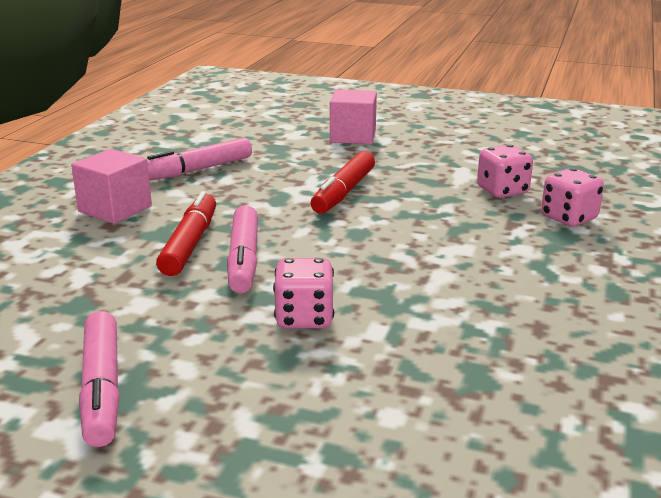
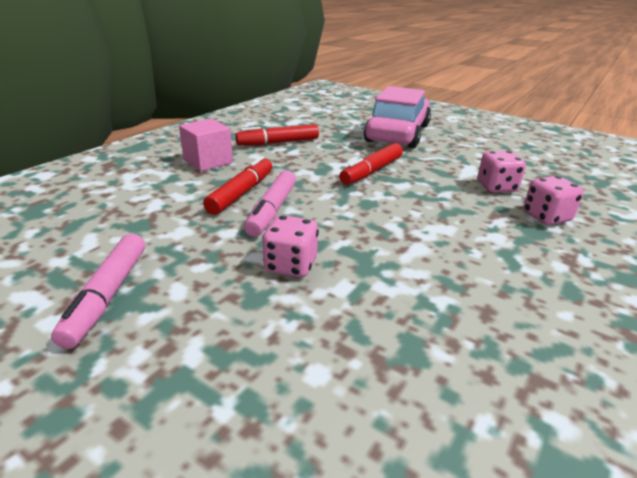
camera: 15 degrees right, 5 degrees up
(198, 170) = (278, 143): pink marker -> red marker
(353, 136) = (397, 133): pink cube -> pink car

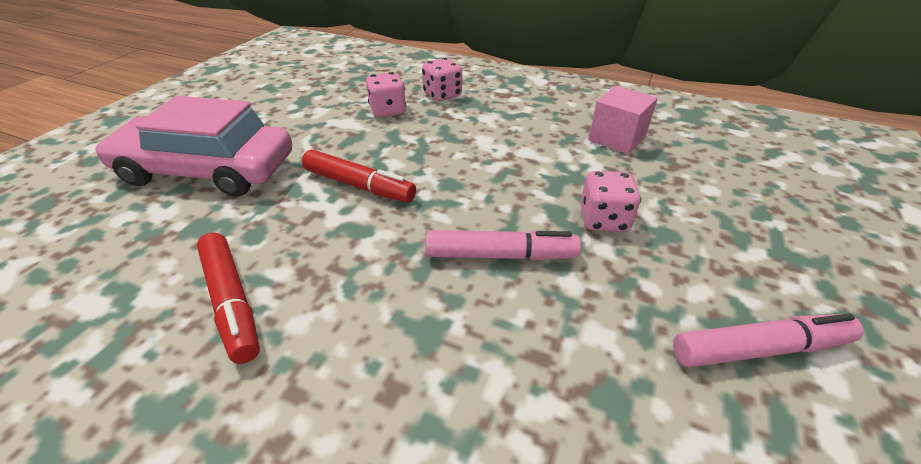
camera: 100 degrees left, 10 degrees up
(208, 161) = (336, 391): pink cube -> pink cube (616, 138)
(241, 193) = (461, 299): red marker -> none

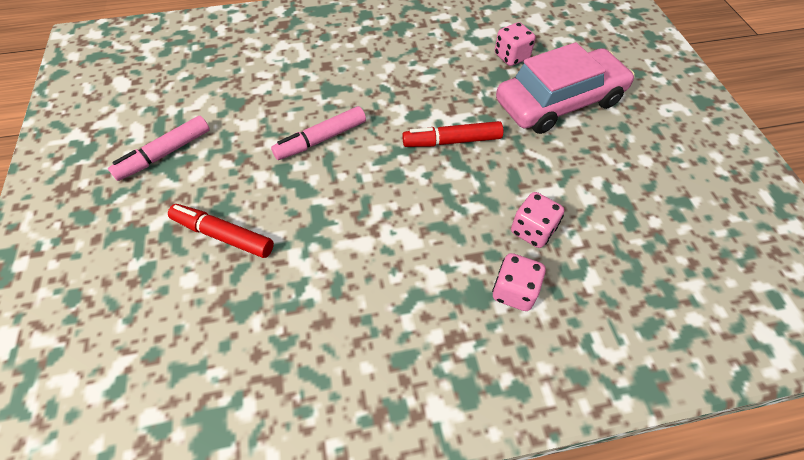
camera: 145 degrees right, 15 degrees up
(232, 302) = (427, 58): red marker -> red marker (223, 235)
(603, 220) = (268, 198): pink dice -> pink dice (511, 57)
(616, 138) = (289, 314): pink cube -> none

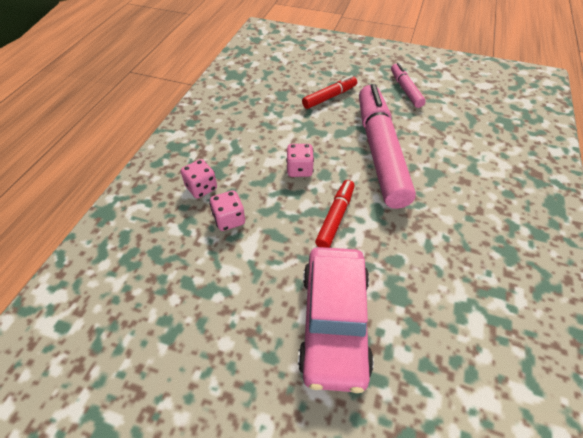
camera: 120 degrees right, 5 degrees down
(321, 139) = (380, 152): pink marker -> pink marker, size x2.11
(511, 57) = (421, 322): pink dice -> pink dice (299, 169)

